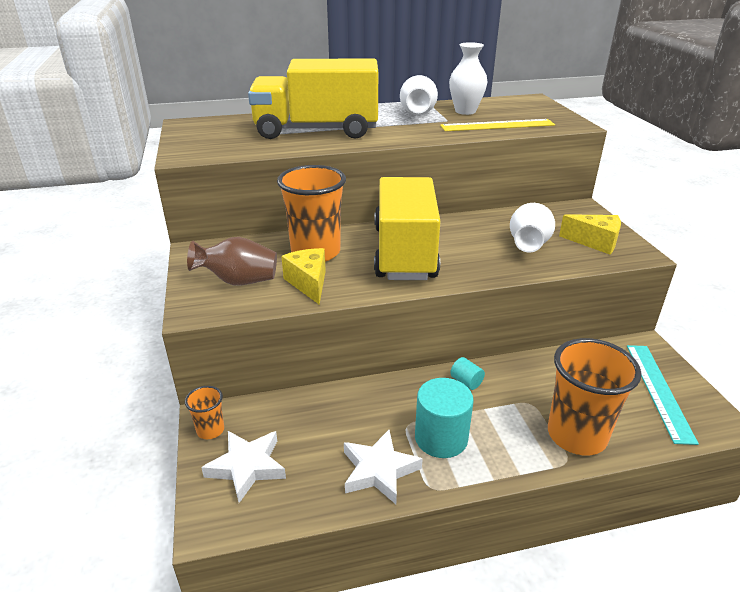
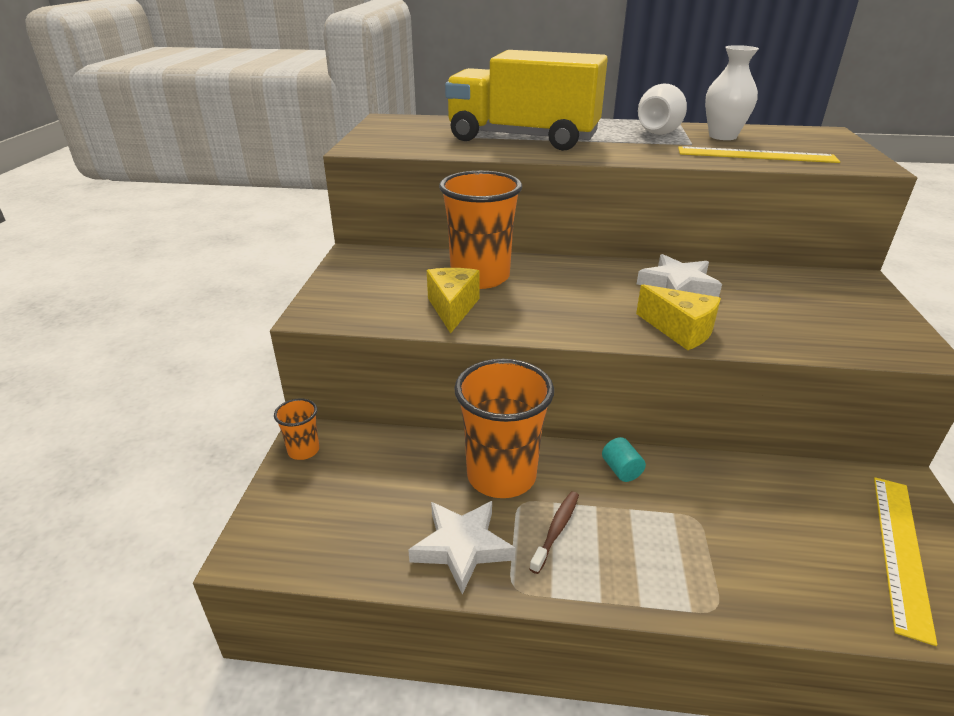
camera: 20 degrees right, 0 degrees up
(239, 281) = (378, 292): brown vase -> none
(247, 467) = (320, 500): white star -> white star (678, 285)
(404, 252) = (585, 294): yellow truck -> none
(441, 438) = (556, 530): turquoise cylinder -> brown toothbrush
(528, 244) = (756, 312): white vase -> none
(576, 435) = (744, 578): orange cup -> orange cup (501, 476)
(595, 242) = (857, 325): yellow cheese -> yellow cheese (680, 330)
(658, 390) = (900, 551): turquoise ruler -> yellow ruler

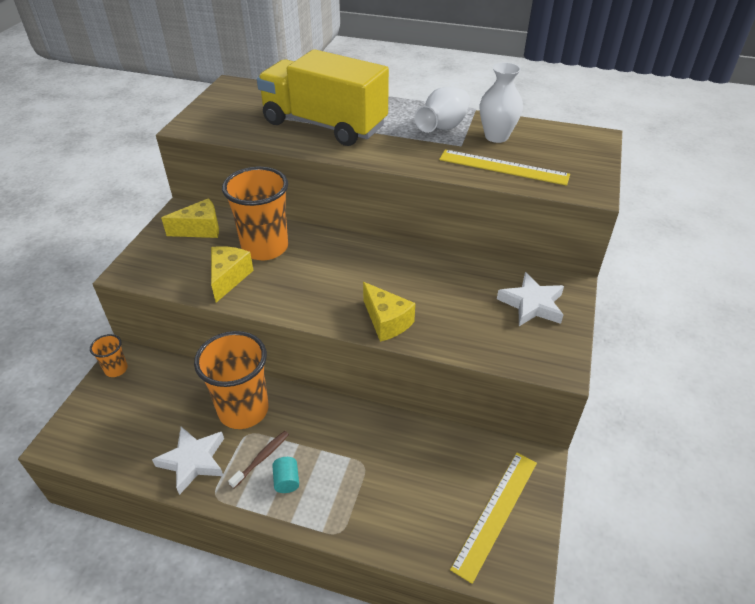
camera: 10 degrees right, 10 degrees up
(388, 267) = (200, 229): none -> yellow cheese
(621, 470) = (331, 418): turquoise cylinder -> turquoise cylinder (286, 481)
(678, 285) = (415, 274): white star -> white star (532, 304)

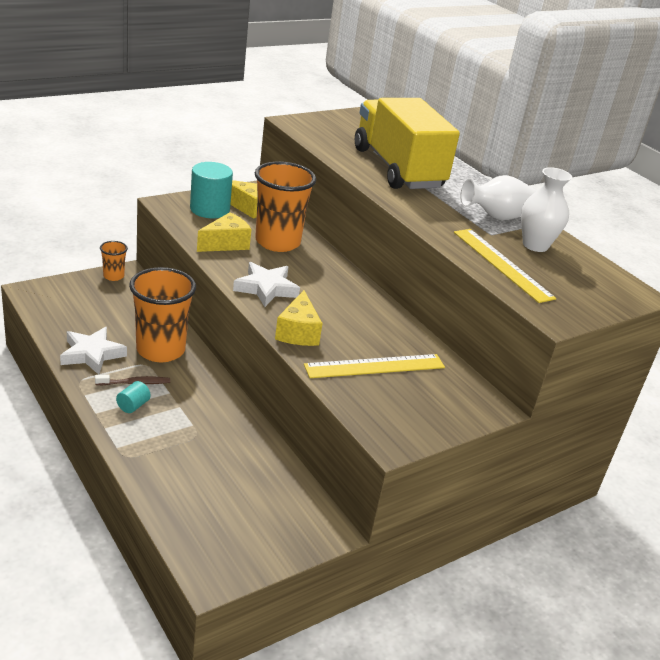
camera: 35 degrees right, 10 degrees down
(171, 253) = (209, 209): none -> turquoise cylinder
(496, 513) = (249, 531): yellow ruler -> yellow ruler (375, 366)
(532, 304) = (435, 395): white star -> white star (266, 288)

